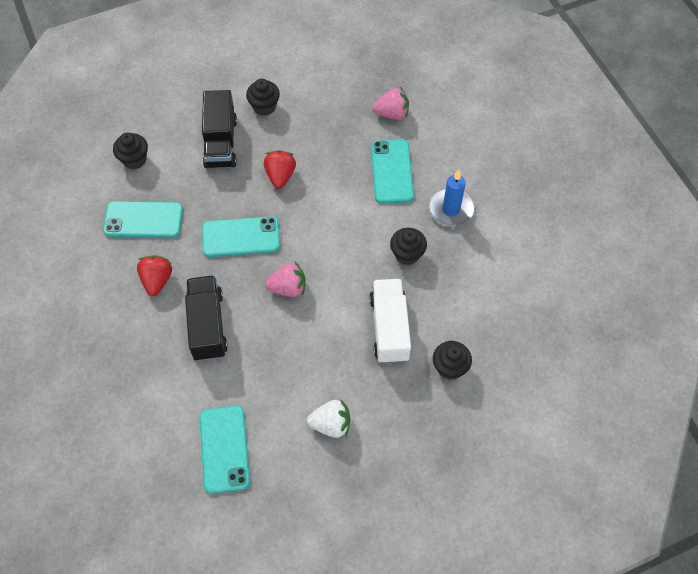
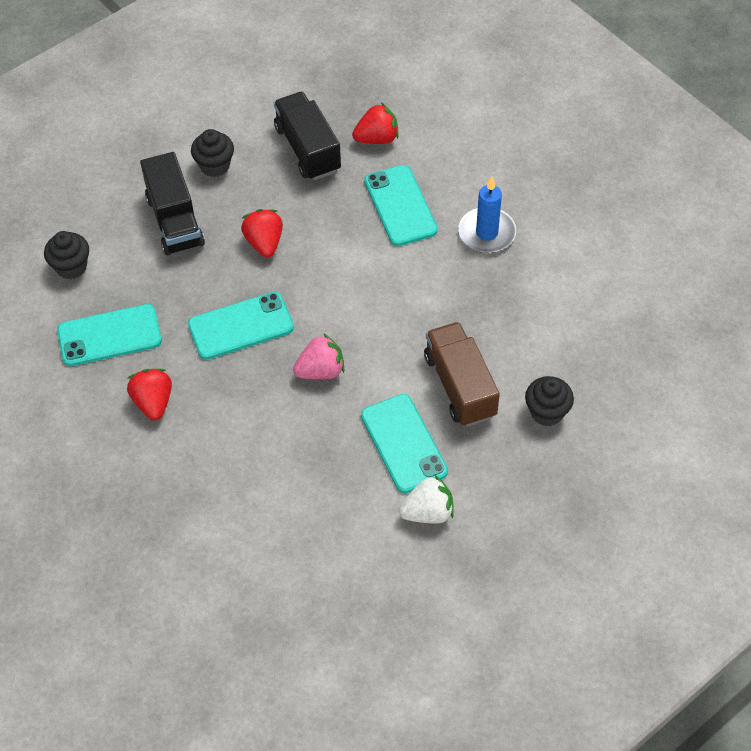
camera: 15 degrees left, 5 degrees down
(207, 325) = (236, 439): black truck -> black truck (307, 149)
(224, 449) = (308, 574): turquoise phone -> turquoise phone (403, 443)
(389, 328) = (460, 386): white truck -> brown truck
(392, 114) = (377, 138): pink strawberry -> red strawberry
(407, 254) = (452, 297): black cupcake -> none

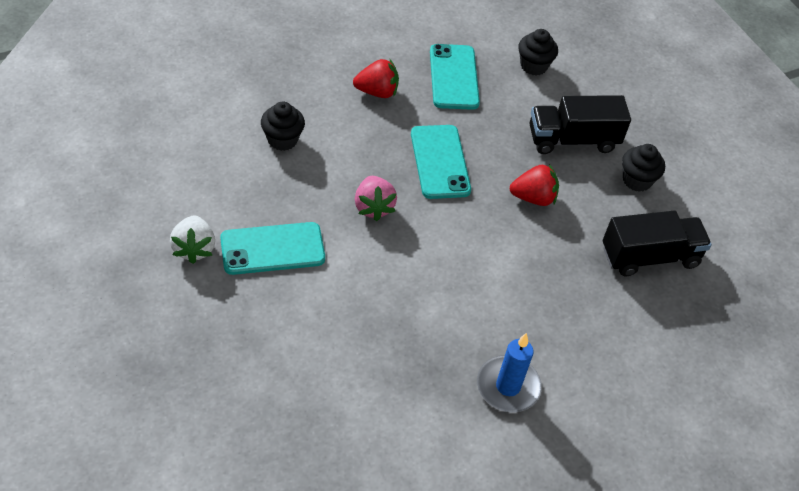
camera: 95 degrees right, 5 degrees down
(377, 138) = (658, 320): red strawberry -> none
(400, 206) = (560, 317): turquoise phone -> none
(460, 386) = (320, 309): brown truck -> none
(547, 412) = (264, 374): black cupcake -> black cupcake (282, 140)

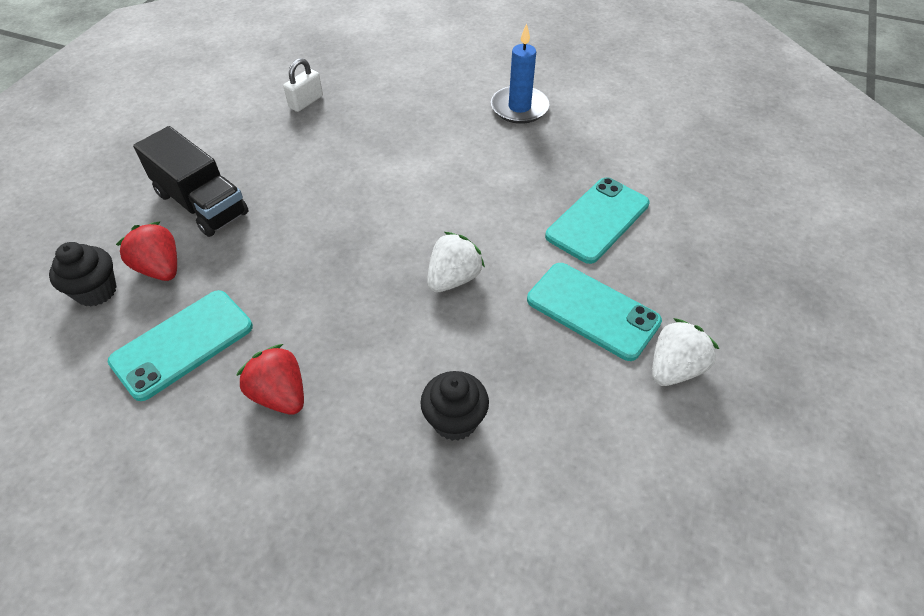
camera: 125 degrees left, 0 degrees up
(373, 207) = (453, 278): pink strawberry -> white strawberry
(440, 162) = (337, 272): turquoise phone -> turquoise phone (598, 220)
(533, 198) = (312, 188): red strawberry -> red strawberry (160, 268)
(637, 180) = (218, 144): black cupcake -> none
(649, 257) = (306, 102): black truck -> white padlock

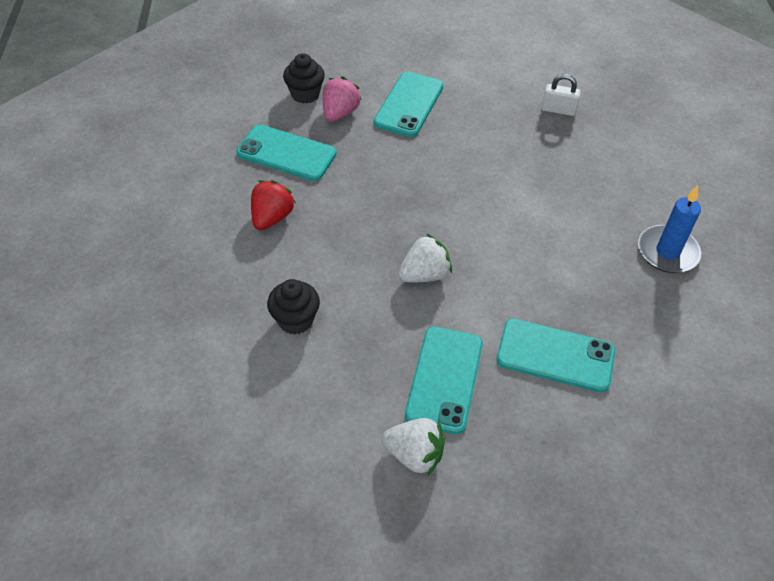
camera: 65 degrees right, 0 degrees up
(160, 268) = (340, 113): red strawberry -> pink strawberry
(201, 203) = (409, 104): black truck -> turquoise phone
(453, 278) = (424, 274): white strawberry -> white strawberry turned 45 degrees counterclockwise

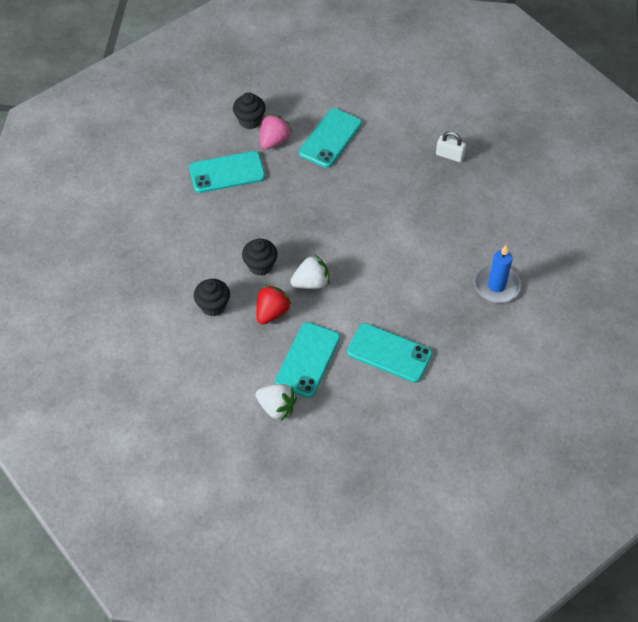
camera: 10 degrees right, 5 degrees up
(272, 218) = (208, 225): red strawberry -> red strawberry (272, 312)
(286, 153) = (227, 172): turquoise phone -> turquoise phone turned 45 degrees counterclockwise
(351, 260) = (260, 266): none -> black cupcake

